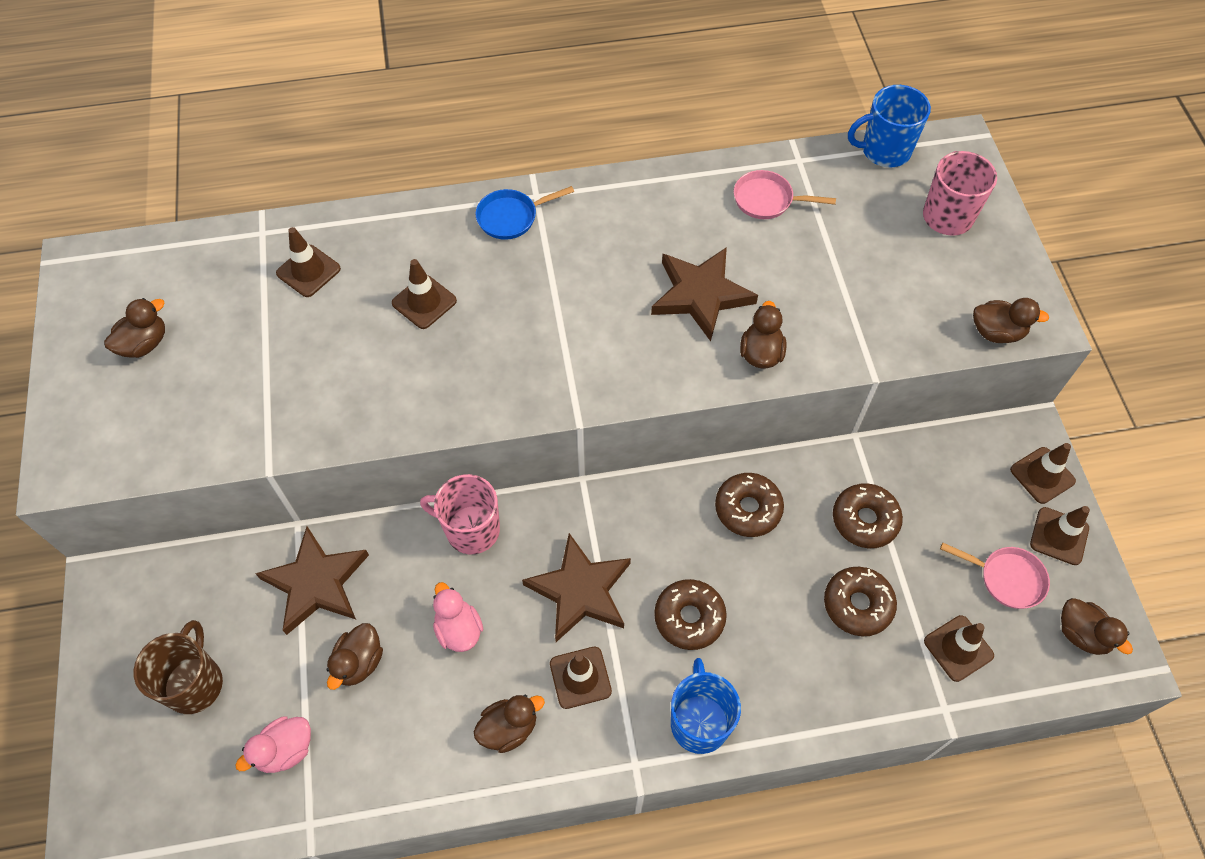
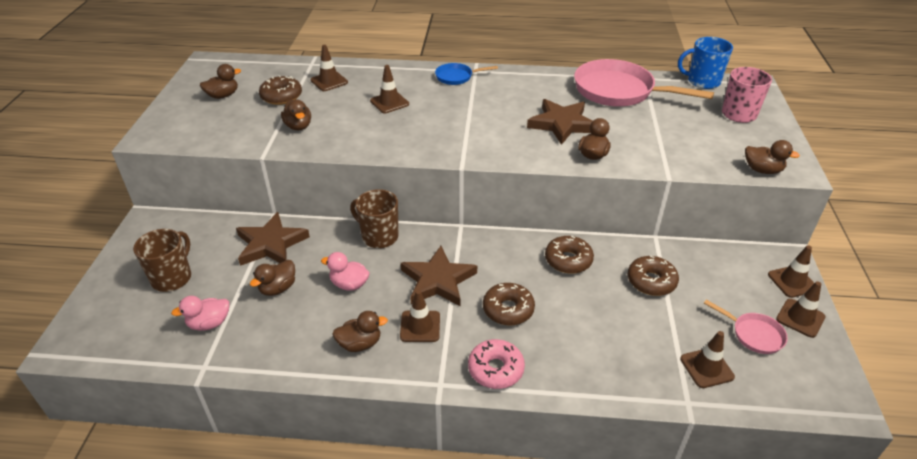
camera: 15 degrees right, 20 degrees down
(458, 629) = (349, 284): pink duck -> pink duck turned 60 degrees counterclockwise
(471, 530) = (379, 236): pink mug -> brown mug
(699, 722) = (495, 369): blue mug -> pink donut
(767, 200) = (619, 91): pink pan -> pink pan, size x2.07
(857, 605) = (634, 327): brown donut -> brown donut (281, 96)
(1082, 634) = (810, 380): brown duck -> brown duck (298, 126)

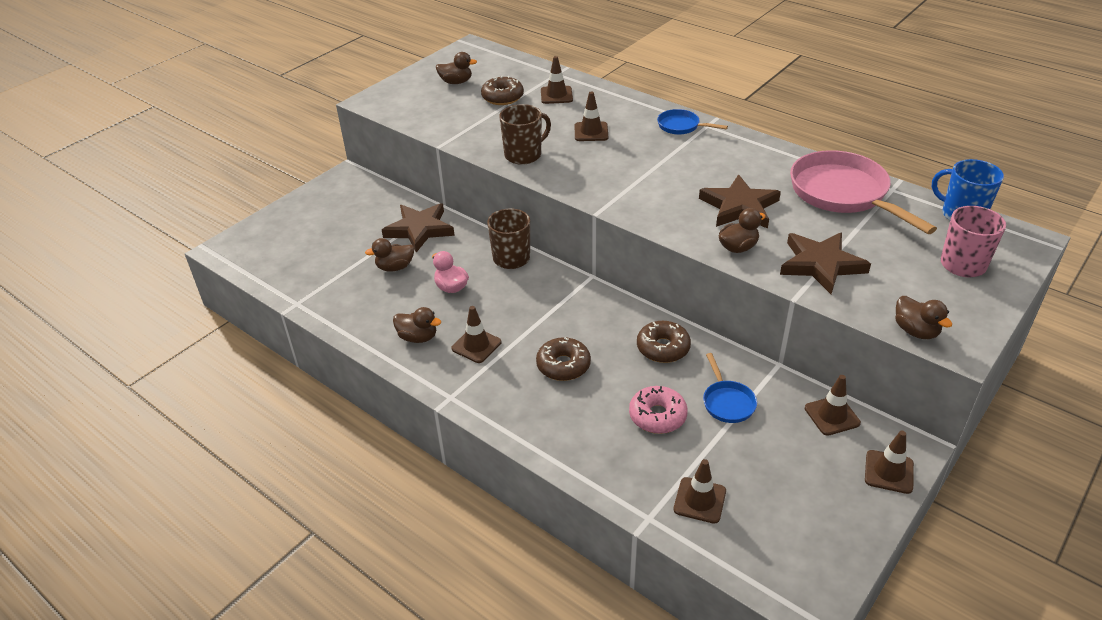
camera: 35 degrees right, 0 degrees up
(172, 278) = (328, 228): brown mug -> brown mug (524, 155)
(209, 323) = (325, 273): pink duck -> none
(298, 126) = (491, 129): brown duck -> none
(438, 280) = (526, 315): brown star -> brown star (821, 265)
(495, 369) = (505, 407): pink donut -> pink donut (657, 416)
(651, 281) = (727, 402): brown donut -> blue pan
(754, 334) = (784, 497): pink pan -> none
(800, 318) = (856, 508): brown traffic cone -> brown traffic cone (832, 415)

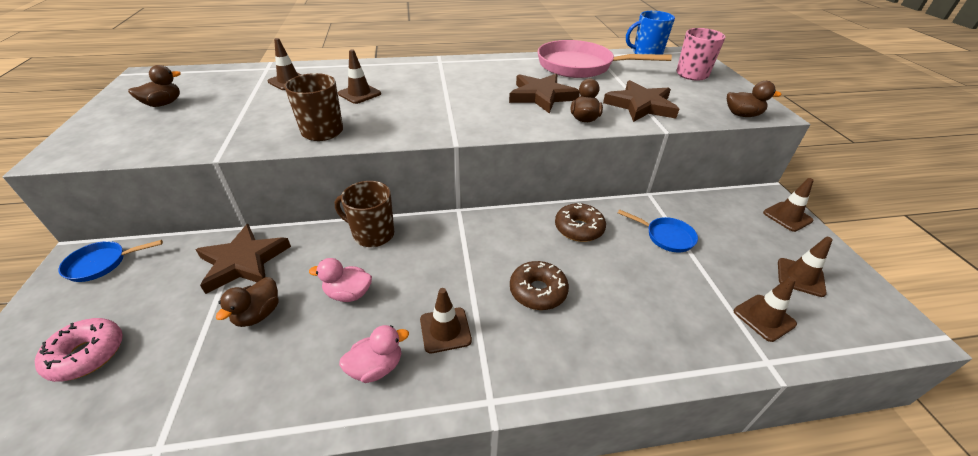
camera: 50 degrees left, 0 degrees up
(418, 337) = (376, 367): brown duck -> pink duck
(502, 97) = (235, 99): brown donut -> none
(657, 416) = (650, 278): pink donut -> pink donut (87, 355)
(681, 126) = (423, 67): blue pan -> blue pan (101, 264)
(832, 415) = (718, 205): brown traffic cone -> brown traffic cone (800, 277)

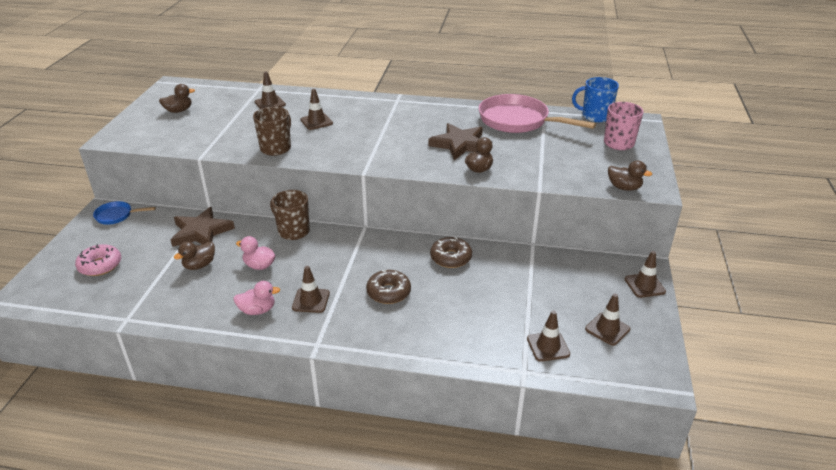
camera: 20 degrees right, 5 degrees down
(641, 106) = (539, 165): brown star -> none
(666, 237) = (519, 278): blue pan -> none

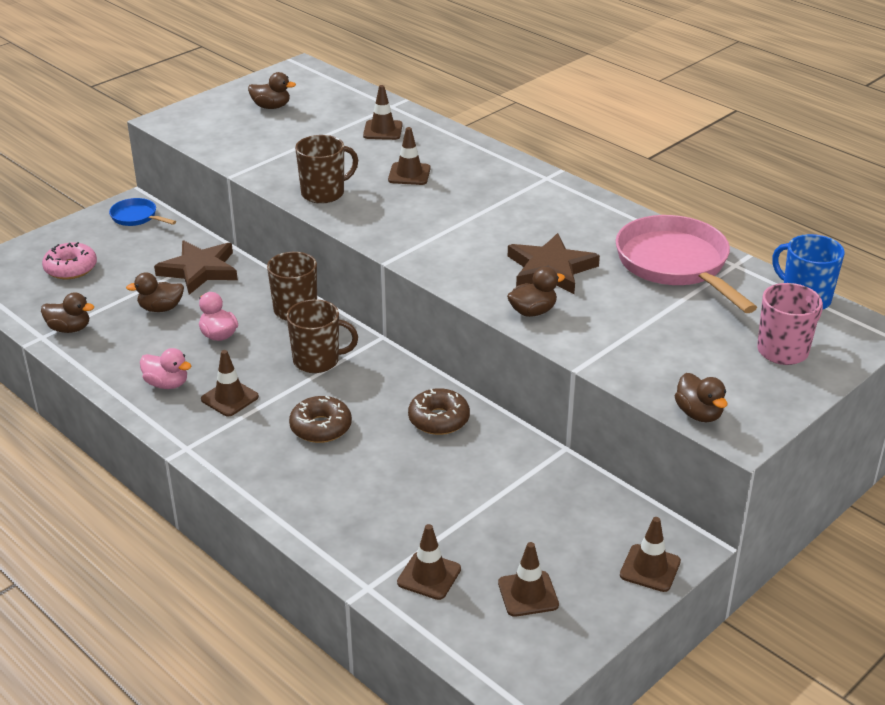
camera: 35 degrees right, 0 degrees up
(143, 305) = (69, 329): none -> brown duck
(342, 255) = (317, 360): none -> brown mug

